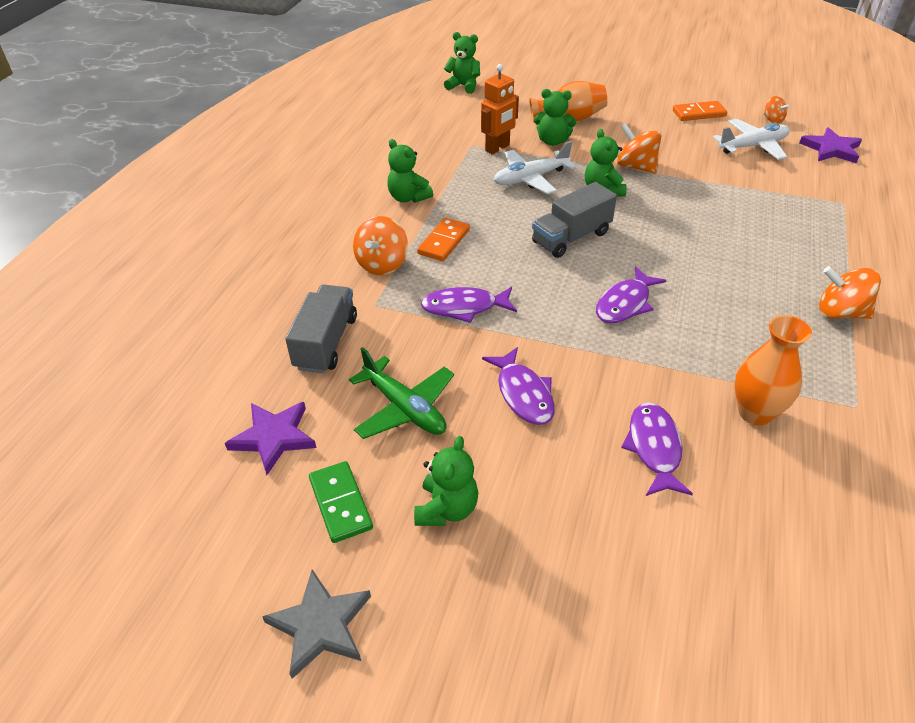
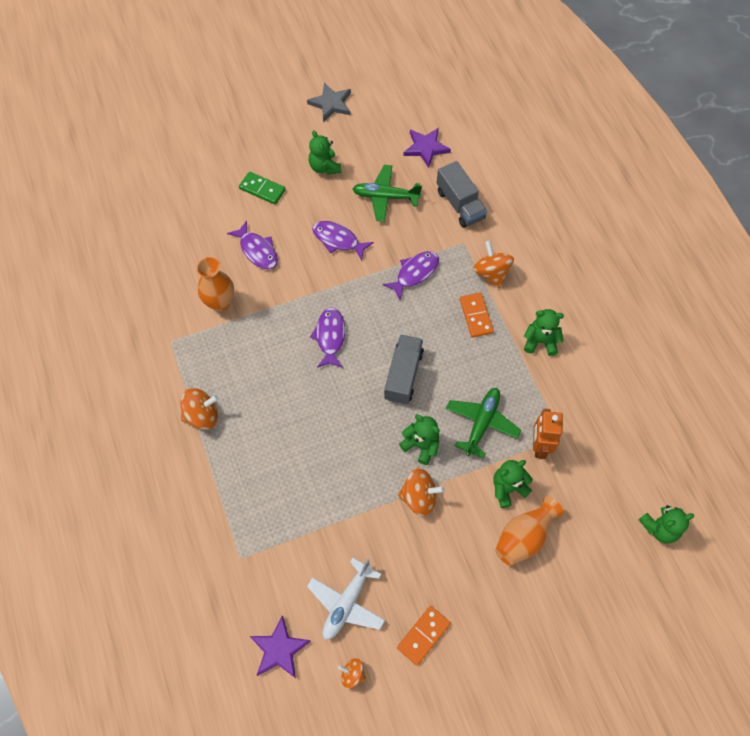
camera: 140 degrees right, 20 degrees up
(340, 503) = (368, 142): green domino -> green domino (262, 189)
(530, 178) = (481, 423): white plane -> green plane

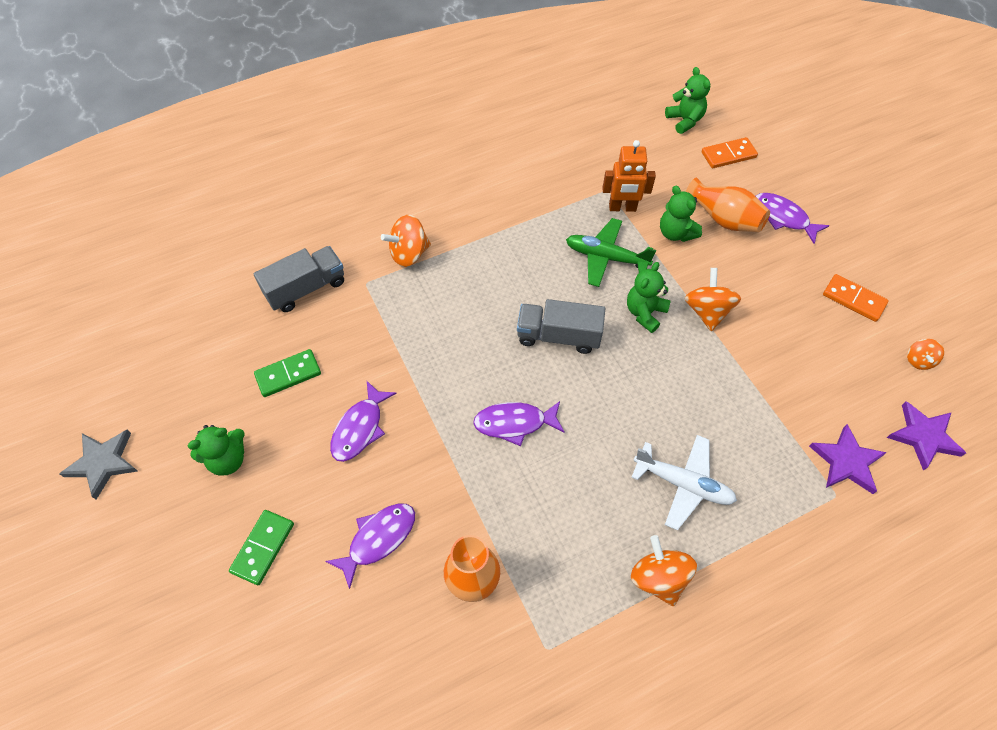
camera: 95 degrees left, 5 degrees down
(346, 603) = (847, 373): white plane -> white plane (683, 484)
(385, 197) = (288, 374): green plane -> green domino
(415, 273) = (412, 332): purple fish -> purple fish (783, 217)
(426, 148) = (208, 331): purple star -> purple star (846, 462)
(476, 316) = (469, 267): orange domino -> orange domino (728, 155)
(540, 341) = (497, 207): green teddy bear -> none

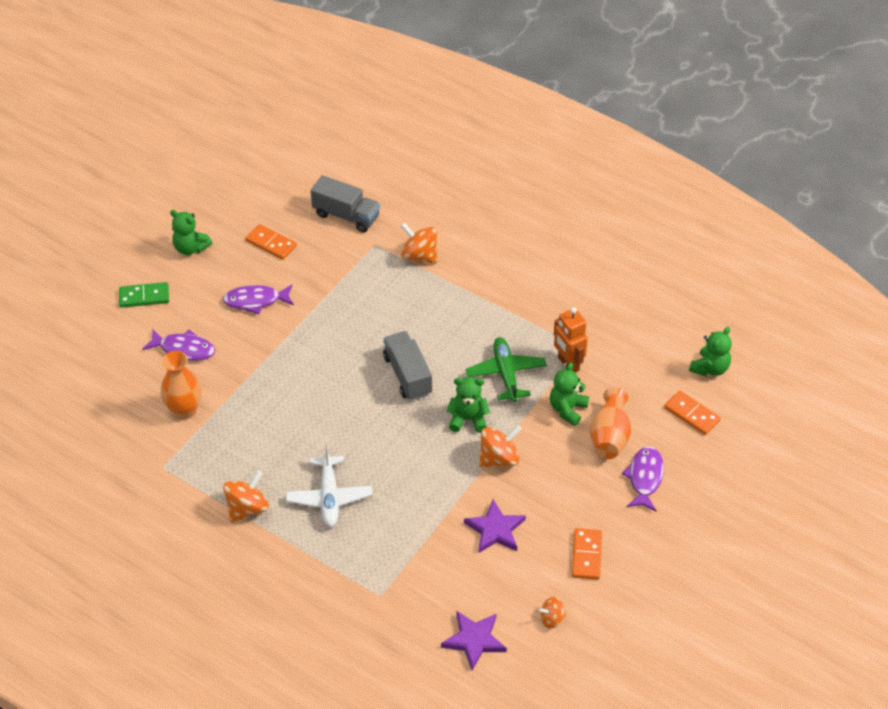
camera: 60 degrees right, 10 degrees down
(103, 463) = (151, 192): grey star -> none
(288, 374) = (271, 244): green domino -> orange domino
(514, 423) = (315, 381): purple fish -> none
(846, 462) = (415, 593): purple star -> purple star (495, 530)

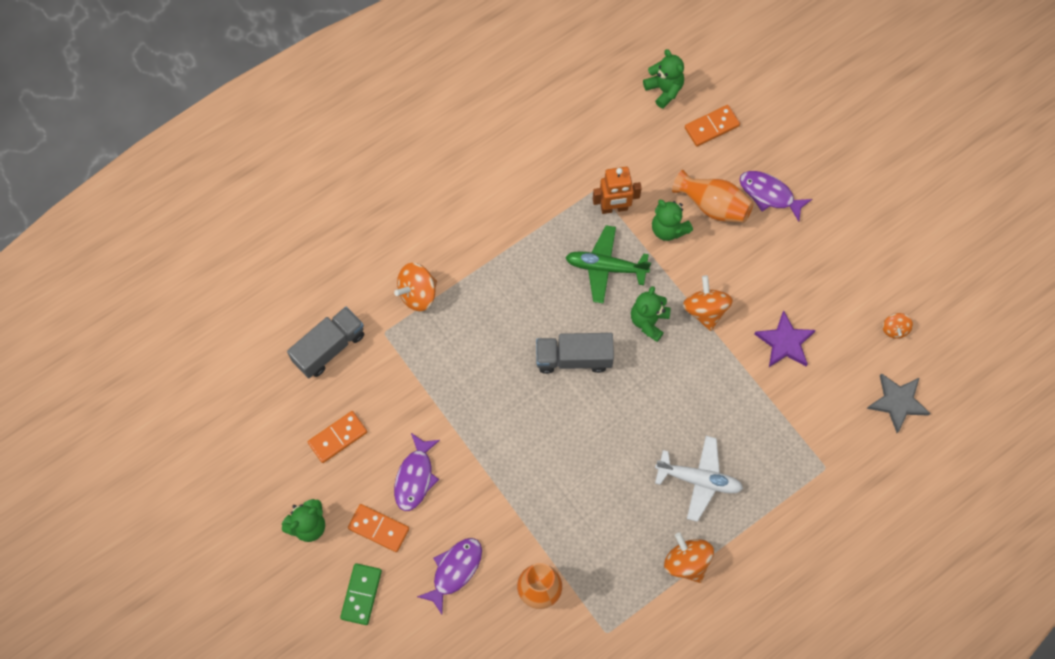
camera: 70 degrees left, 20 degrees up
(474, 640) = (897, 402): purple star -> grey star
(586, 555) = (837, 275): orange domino -> orange domino (379, 528)

